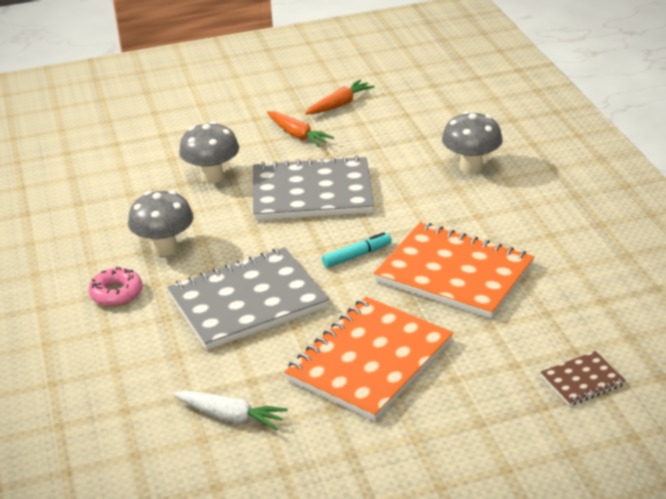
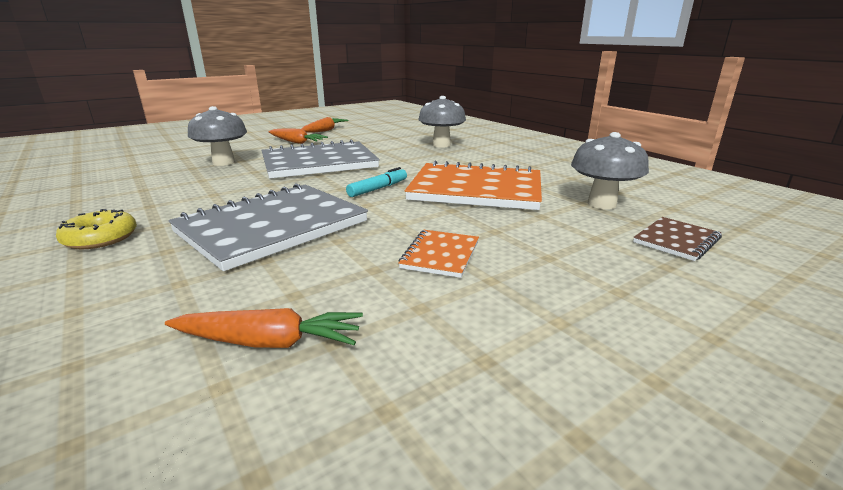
camera: 20 degrees left, 10 degrees down
(116, 293) = (101, 238): pink donut -> yellow donut
(165, 248) = (171, 202): grey mushroom -> grey mushroom (601, 204)
(231, 416) = (269, 342): white carrot -> orange carrot
(370, 361) = (440, 255): orange notebook -> orange notebook, size x0.46

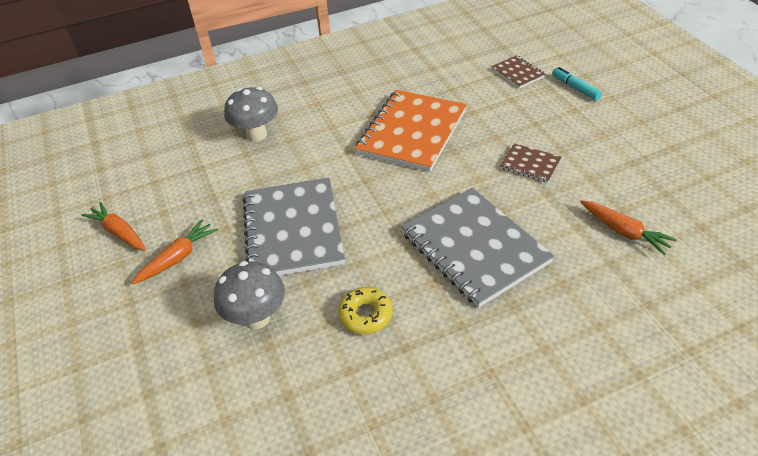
camera: 75 degrees left, 20 degrees up
(101, 238) = (484, 356): yellow donut -> yellow donut (366, 315)
(269, 342) = (624, 232): orange carrot -> orange carrot turned 120 degrees clockwise
(378, 189) = (394, 187): turquoise marker -> turquoise marker (575, 88)
(440, 255) = (530, 164): orange notebook -> brown notebook
(601, 204) = (456, 82): grey mushroom -> none

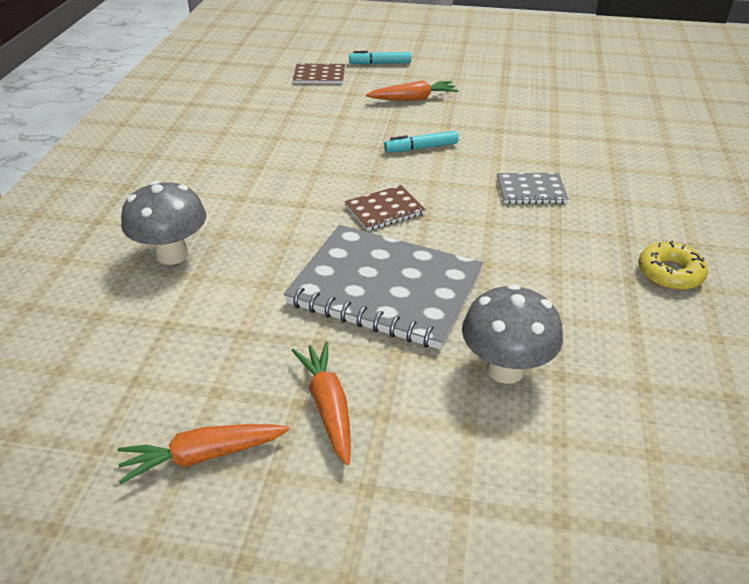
camera: 60 degrees left, 5 degrees down
(366, 315) = (566, 287): yellow donut -> yellow donut (670, 273)
(412, 132) = (325, 157): orange notebook -> none
(472, 168) = (421, 148): none -> turquoise marker
(474, 248) = (531, 190): grey notebook -> grey notebook, size x0.46
(530, 164) = (452, 121): brown notebook -> brown notebook (384, 210)
(624, 232) = (580, 120): orange carrot -> orange carrot (413, 99)

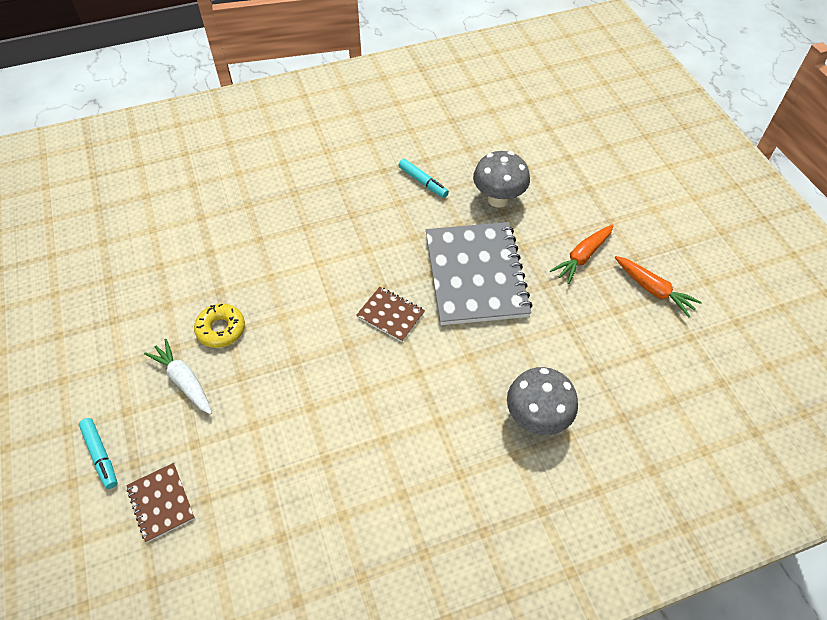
camera: 120 degrees left, 15 degrees up
(413, 99) = (184, 380): orange carrot -> white carrot
(421, 148) = (282, 332): turquoise marker -> turquoise marker (423, 182)
(531, 190) = (309, 241): grey notebook -> none
(670, 273) = (364, 155): yellow donut -> yellow donut (221, 329)

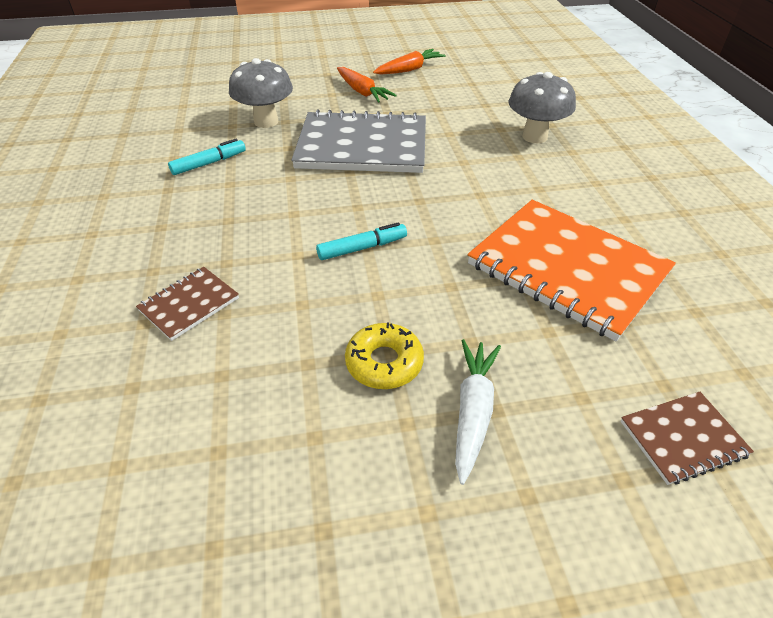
camera: 80 degrees left, 10 degrees down
(101, 455) = (616, 534): turquoise marker -> turquoise marker (362, 248)
(184, 380) = (473, 411): white carrot -> white carrot turned 135 degrees clockwise
(323, 440) = (567, 269): none -> orange notebook
(390, 315) = (399, 205): brown notebook -> brown notebook (189, 304)

